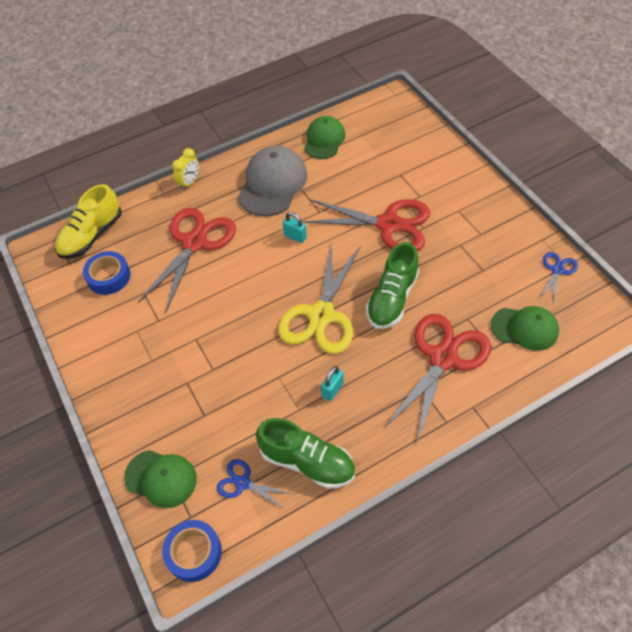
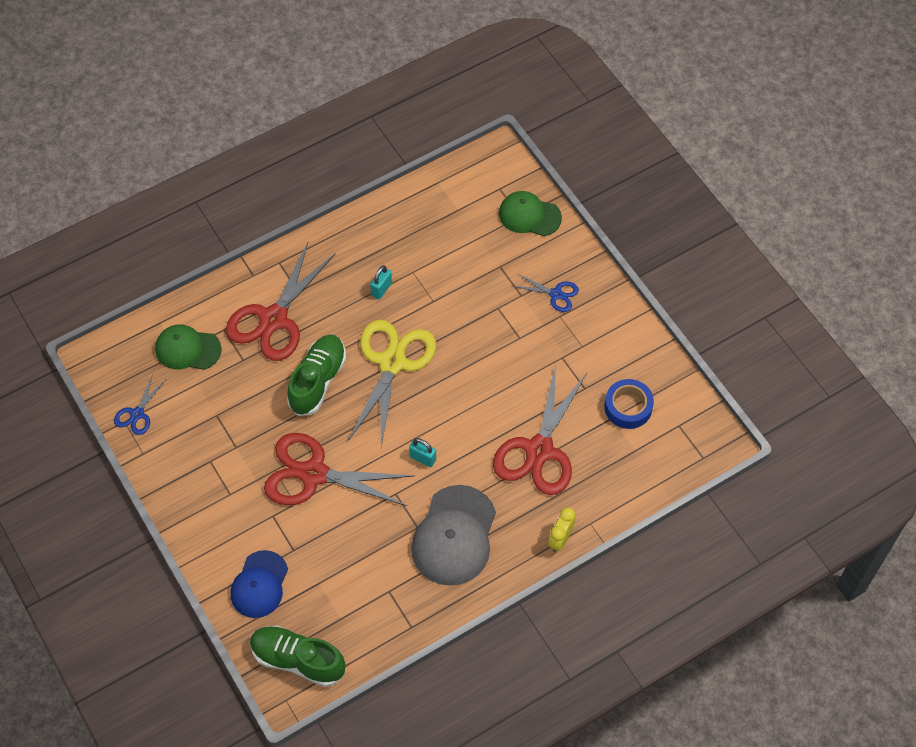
camera: 175 degrees right, 5 degrees up
(91, 236) = (663, 460): yellow shoe -> none
(194, 553) = (492, 165): blue tape -> none
(243, 483) = (458, 213): blue scissors -> blue scissors (555, 294)
(307, 462) = (403, 229): green shoe -> green shoe (298, 660)
(324, 140) = (389, 610): green cap -> none
(423, 153) = (259, 584): none -> blue cap

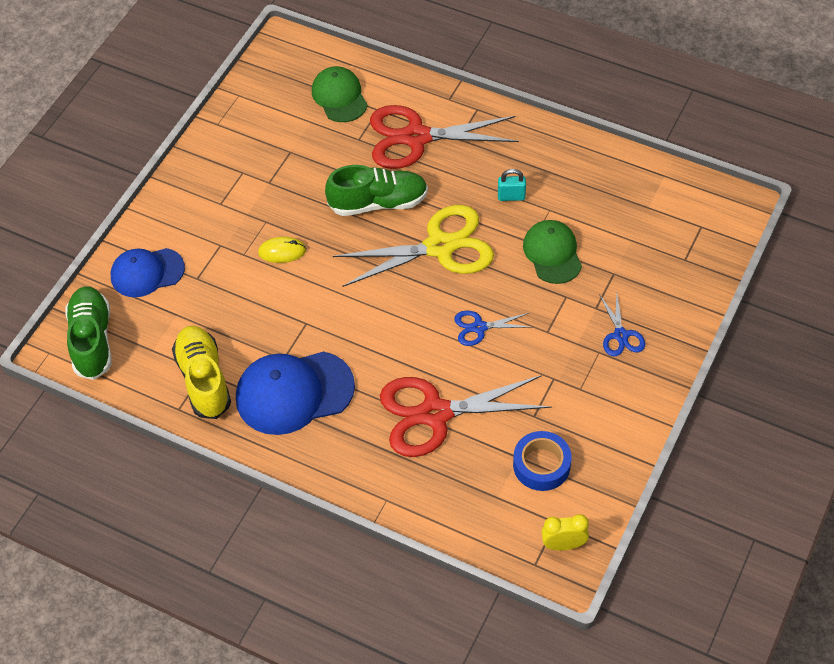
camera: 60 degrees right, 5 degrees down
(137, 414) = (251, 99): blue scissors -> blue scissors (479, 327)
(314, 474) = (282, 252): red scissors -> yellow mouse
(396, 594) = (203, 379): none -> yellow shoe
(423, 458) = (357, 324): turquoise padlock -> none
(454, 536) = (294, 393): grey cap -> blue cap
(529, 215) = (692, 266): green cap -> green cap (552, 253)
(560, 539) = (351, 483): yellow clock -> yellow clock (563, 545)

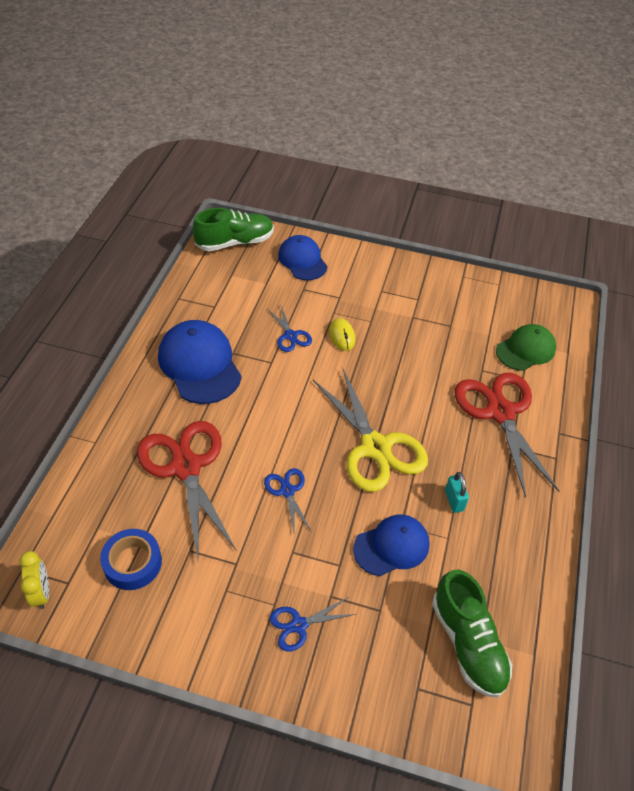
camera: 75 degrees right, 5 degrees down
(203, 379) = (206, 308): yellow shoe -> none
(270, 300) = (290, 336): none -> blue scissors
(378, 203) = (413, 394): green shoe -> green shoe (468, 643)
(552, 253) = (391, 546): green cap -> blue cap

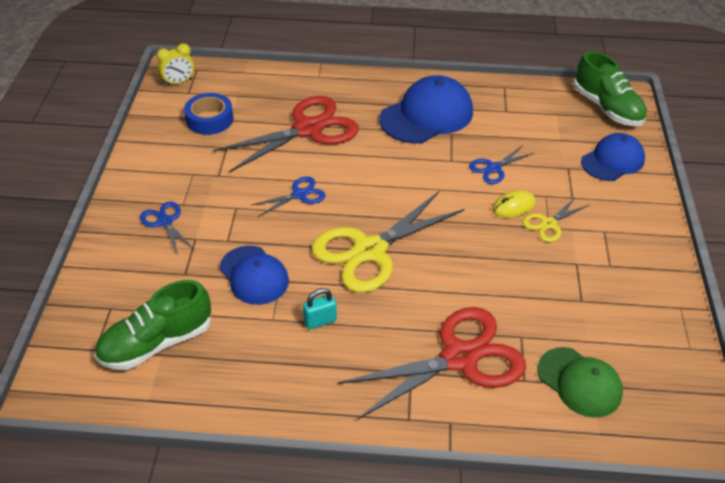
camera: 80 degrees right, 5 degrees down
(367, 320) = (548, 224): none -> yellow scissors

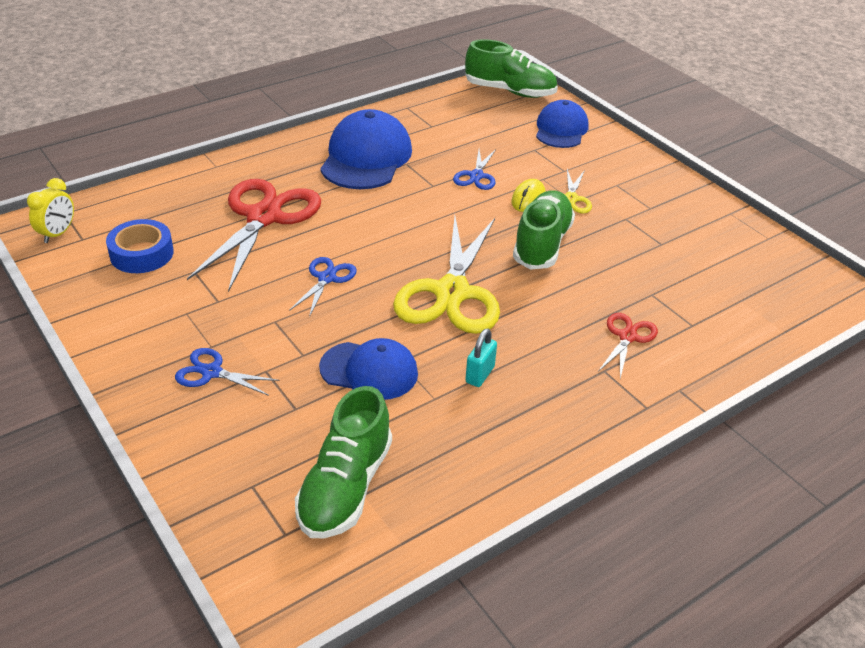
camera: 40 degrees left, 5 degrees down
(459, 358) = (627, 337): red scissors -> red scissors, size x0.47
(480, 249) = (542, 244): none -> green shoe
(579, 382) = (730, 303): green cap -> none

